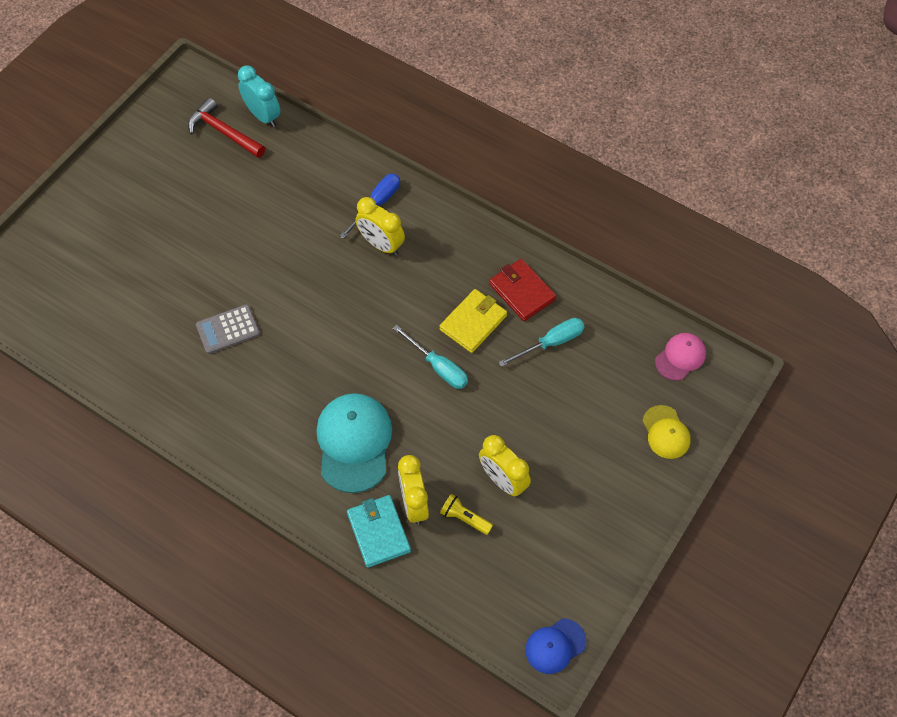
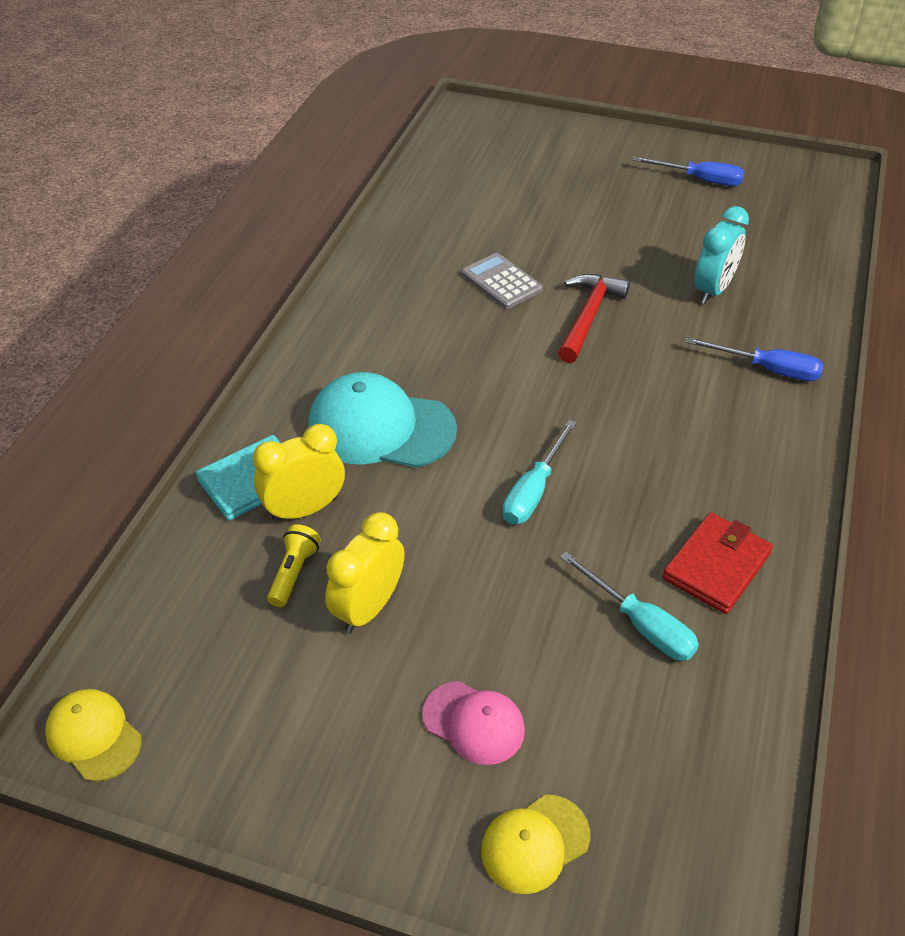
camera: 75 degrees right, 15 degrees down
(159, 163) = (699, 180): none -> blue screwdriver
(224, 132) = (780, 215): red hammer -> red hammer (588, 317)
(263, 116) = (829, 240): turquoise clock -> turquoise clock (713, 290)
(354, 443) = (381, 428): turquoise cap -> turquoise cap turned 150 degrees counterclockwise
(381, 245) = (704, 388): yellow clock -> none
(473, 322) = (628, 515): yellow wallet -> none
(555, 646) = (94, 736): blue cap -> yellow cap
(680, 357) = (707, 843): pink cap -> pink cap (474, 723)

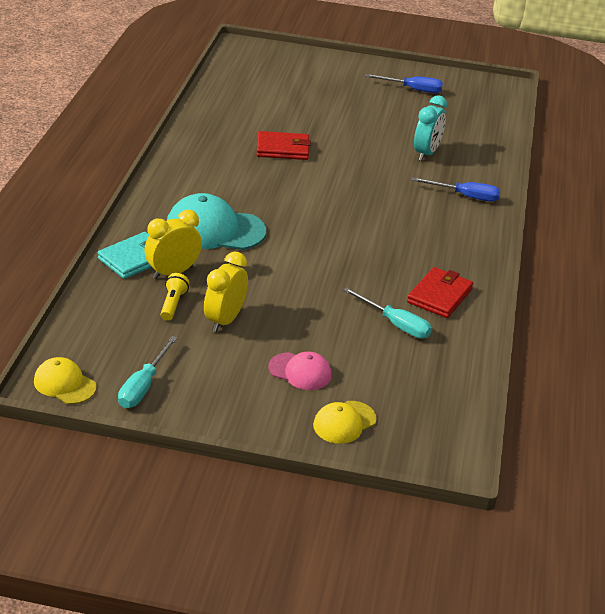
camera: 10 degrees left, 10 degrees down
(501, 282) = (282, 149): grey calculator -> red wallet
(534, 490) = (321, 260): turquoise screwdriver -> turquoise screwdriver (143, 386)
(588, 317) = (344, 168): red hammer -> none

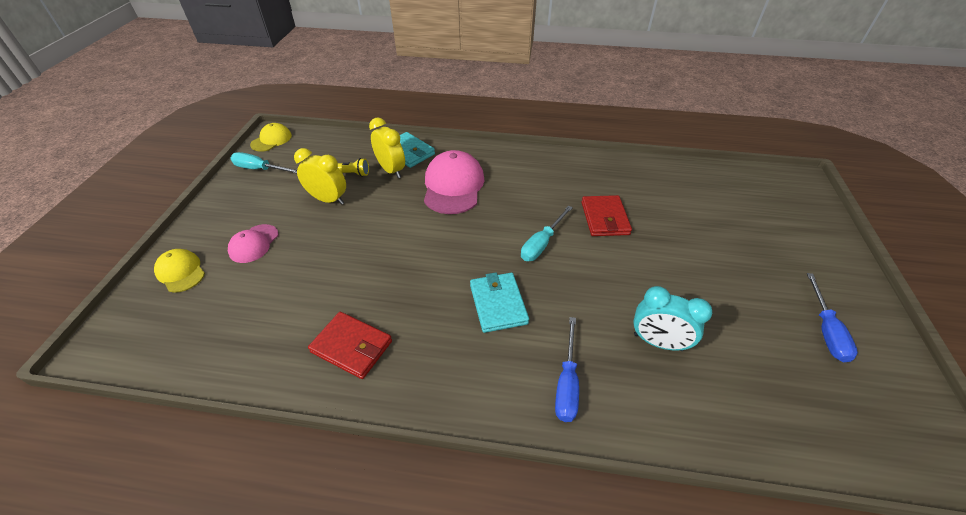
camera: 90 degrees right, 10 degrees up
(215, 229) = (453, 186): turquoise cap -> pink cap
(390, 218) = (498, 304): none -> turquoise wallet
(395, 324) = (307, 307): turquoise screwdriver -> turquoise screwdriver (542, 243)

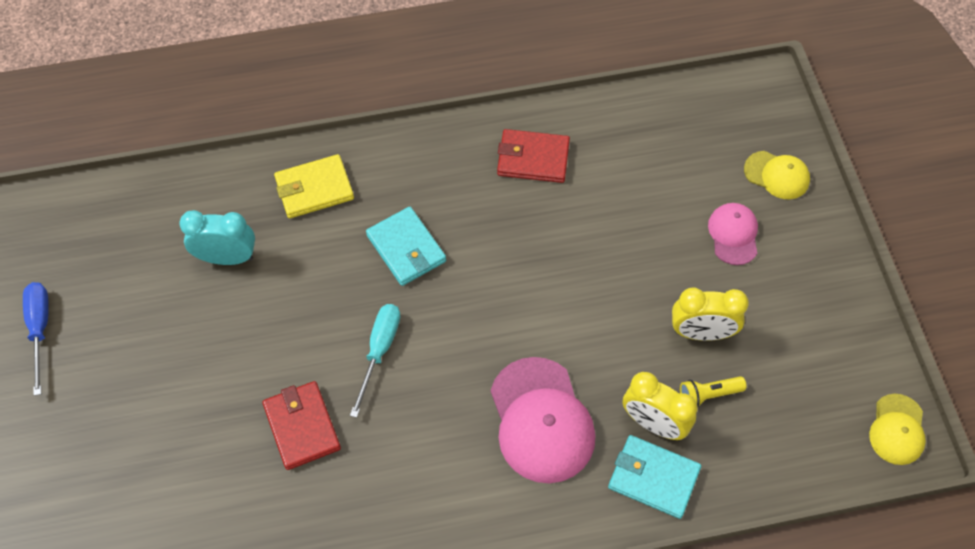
camera: 160 degrees right, 15 degrees up
(260, 169) = (848, 357): turquoise screwdriver -> none
(567, 383) = (314, 189): blue screwdriver -> yellow wallet

